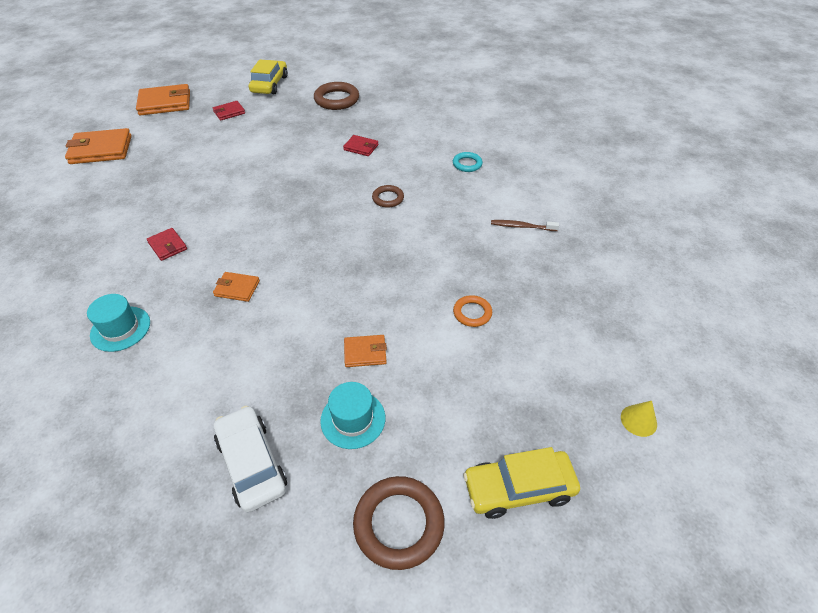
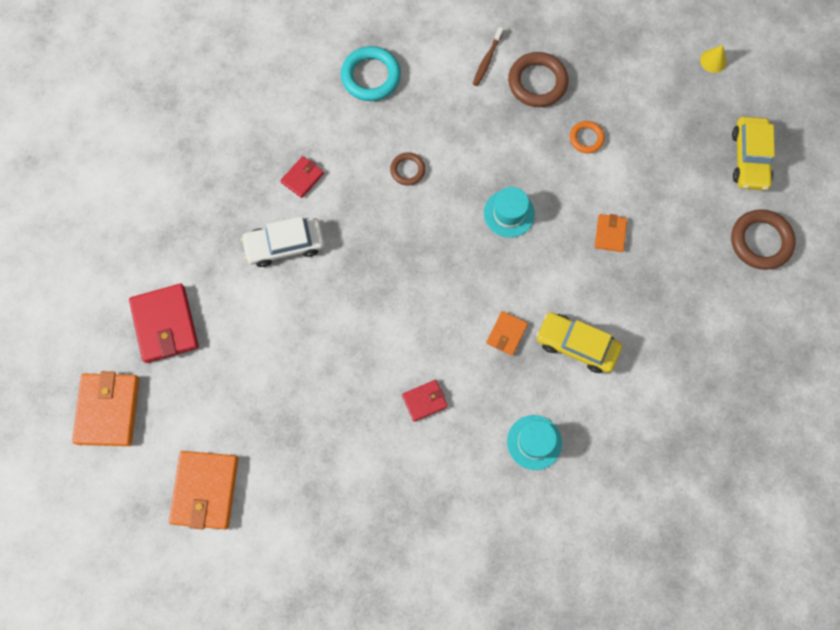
camera: 75 degrees left, 25 degrees up
(229, 112) = (165, 324): red wallet -> red wallet, size x1.87
(252, 463) = (697, 334): white car -> white car (285, 245)
(270, 84) = (106, 266): yellow car -> yellow car (576, 345)
(337, 99) = (180, 186): brown ring -> brown ring (537, 82)
(353, 419) = (673, 255): turquoise hat -> turquoise hat (509, 213)
(467, 164) = (371, 76): turquoise ring -> turquoise ring, size x1.75

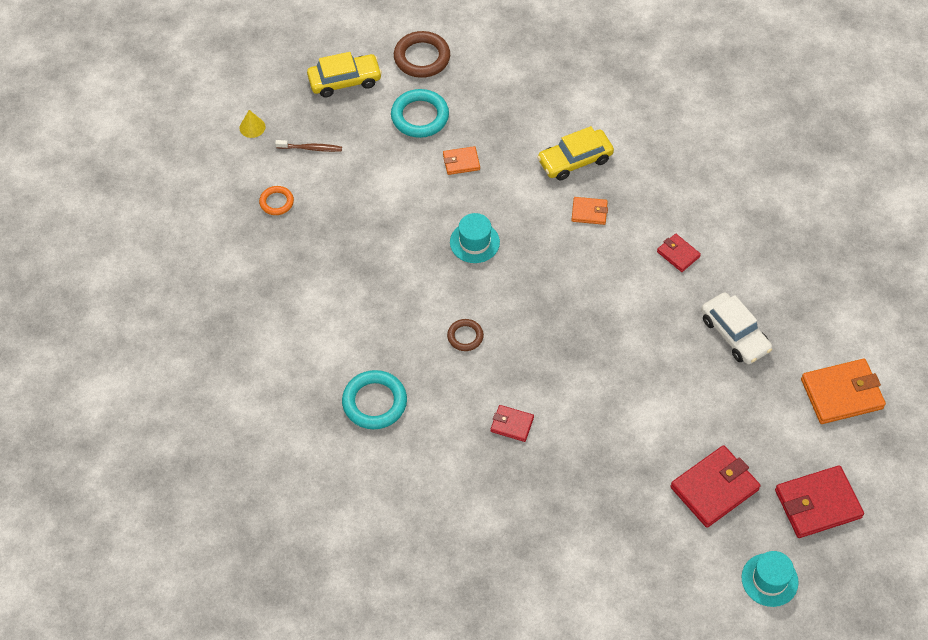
camera: 110 degrees left, 15 degrees down
(108, 410) = (817, 504): orange wallet -> red wallet
(285, 245) = (588, 414): white car -> white car (734, 334)
(487, 60) = (317, 306): brown toothbrush -> brown toothbrush (311, 148)
(534, 442) = (672, 167): turquoise hat -> turquoise hat (769, 580)
(537, 82) = (327, 257): brown ring -> none
(576, 345) = (575, 160): yellow car -> yellow car turned 60 degrees clockwise
(586, 138) = (372, 203): orange ring -> orange ring (276, 202)
(681, 214) = (420, 116): none -> turquoise ring

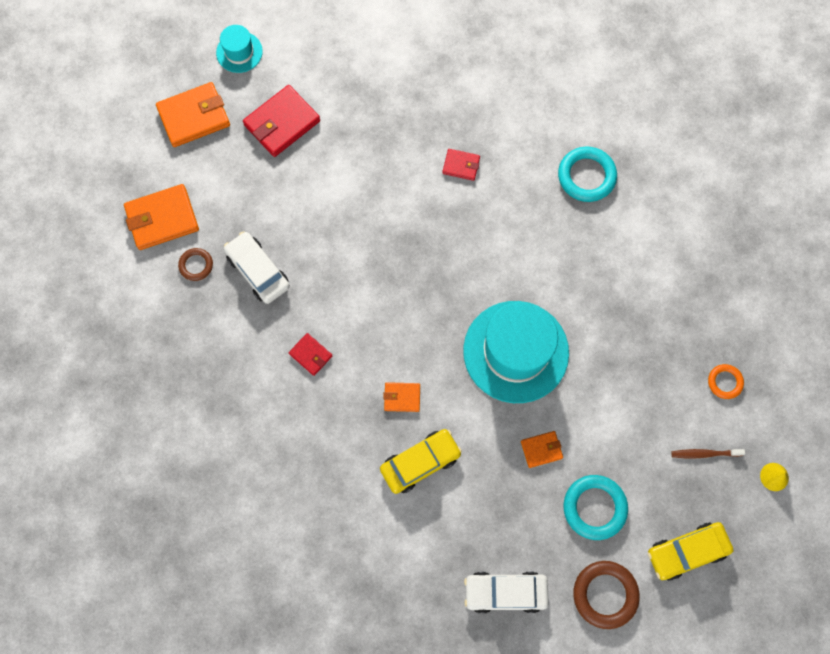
camera: 175 degrees right, 15 degrees up
(465, 336) = (513, 247): brown ring -> brown ring (196, 265)
(474, 242) = (516, 351): turquoise hat -> turquoise hat, size x2.09
(507, 65) = (505, 592): none -> white car
(817, 504) = (194, 117): red wallet -> orange wallet

